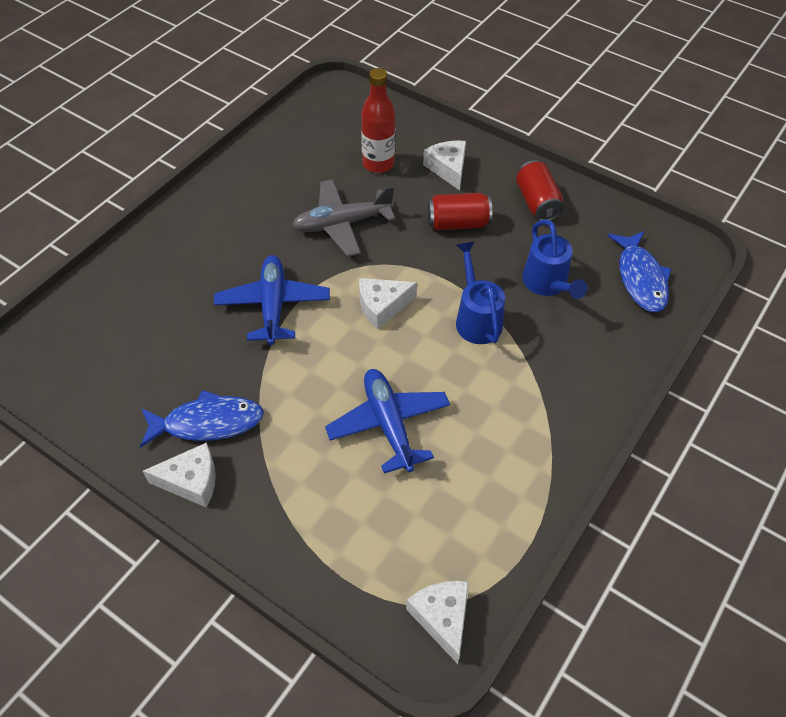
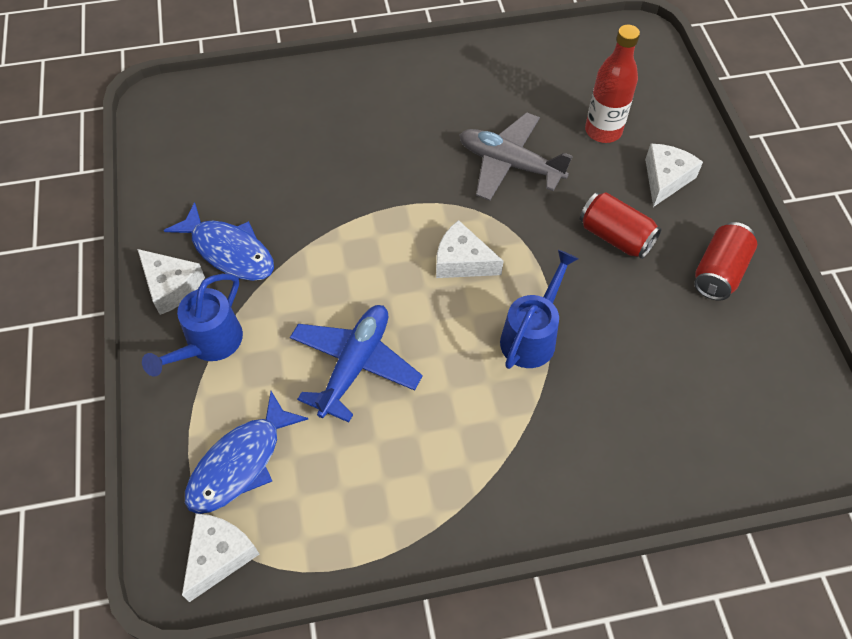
camera: 45 degrees right, 5 degrees up
(273, 306) = (376, 194): blue plane -> none
(547, 284) = (637, 357): blue watering can -> blue watering can (209, 344)
(640, 278) = (742, 425): blue fish -> blue fish (240, 463)

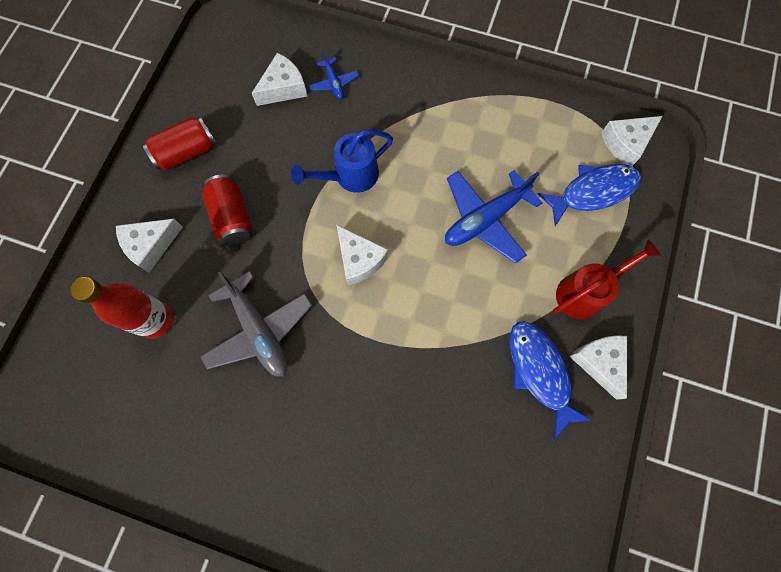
camera: 150 degrees left, 15 degrees up
(209, 344) = (585, 292): blue watering can -> red watering can
(636, 436) = (334, 83): none -> blue plane
(688, 397) = (283, 88): none -> white cheese

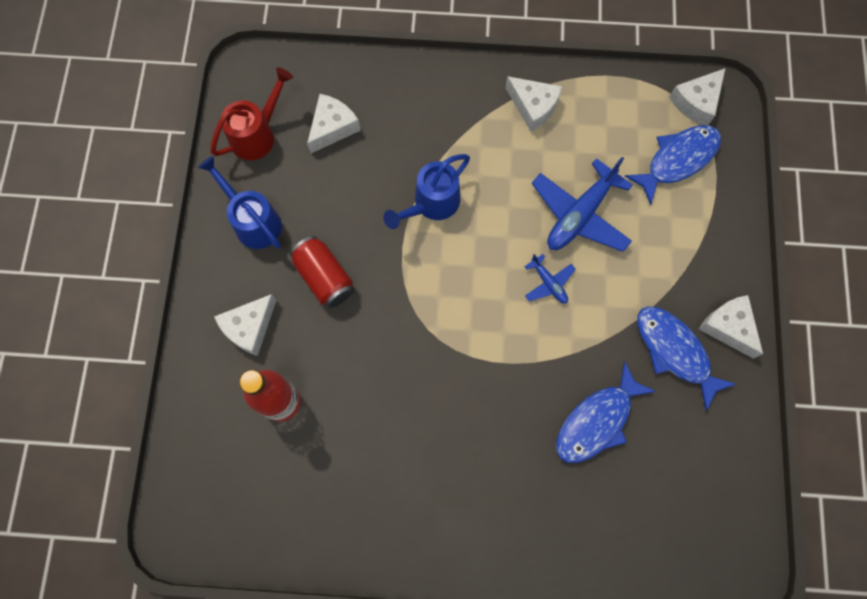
camera: 15 degrees left, 0 degrees up
(186, 152) = (253, 221): red can -> blue watering can
(259, 330) = (389, 384): grey plane -> none
(334, 83) = (384, 109): blue plane -> blue plane (548, 283)
(359, 260) = (467, 287): white cheese -> white cheese (533, 107)
(444, 419) = (597, 421): none -> blue fish
(585, 292) = (697, 262): red watering can -> red watering can (257, 134)

